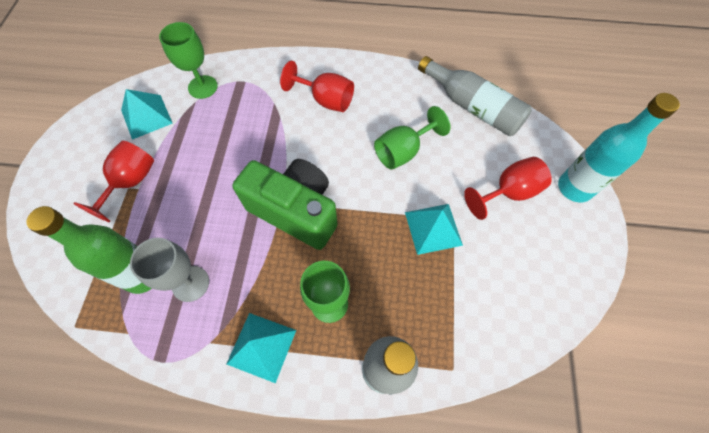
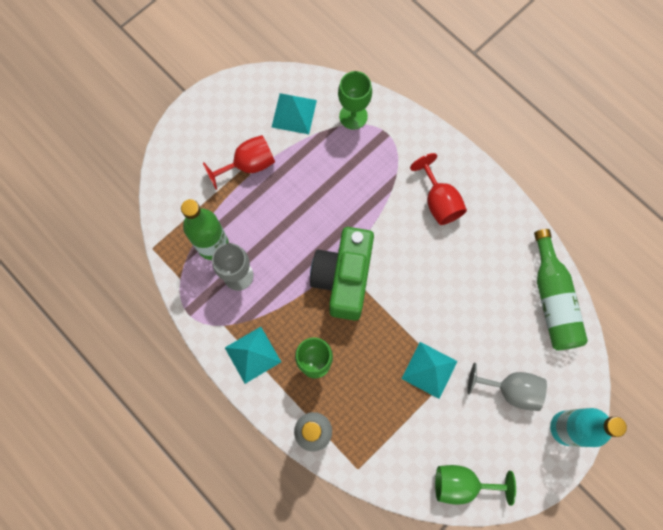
camera: 40 degrees right, 10 degrees up
(295, 211) = (343, 278): green camera -> green camera turned 150 degrees counterclockwise
(403, 151) = (461, 293): green goblet -> green goblet (462, 483)
(472, 106) = (552, 299): grey bottle -> green bottle
(508, 192) = (510, 389): red goblet -> grey goblet

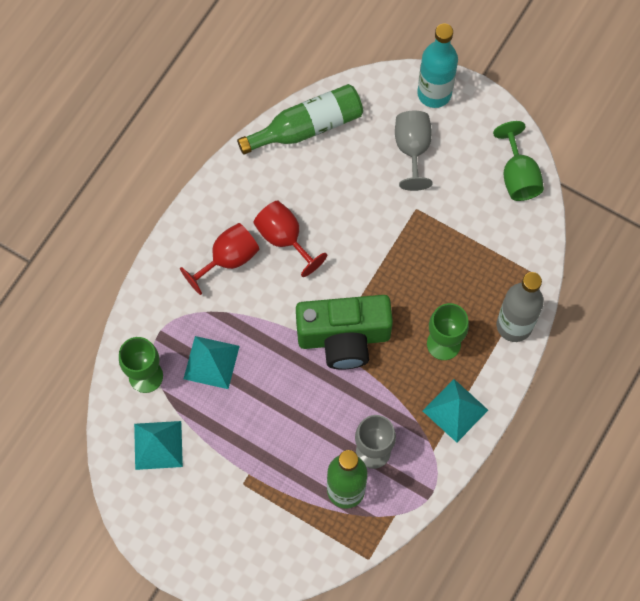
camera: 105 degrees left, 5 degrees down
(248, 165) = (237, 479): red goblet -> red goblet (284, 238)
(429, 370) = (416, 229): turquoise pyramid -> turquoise pyramid (211, 362)

